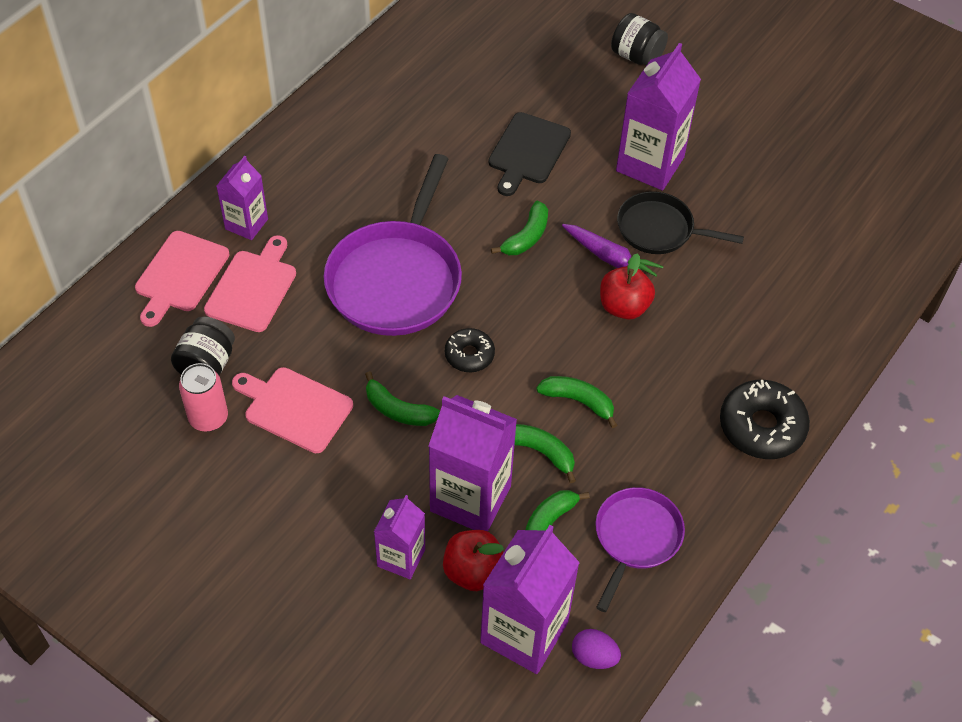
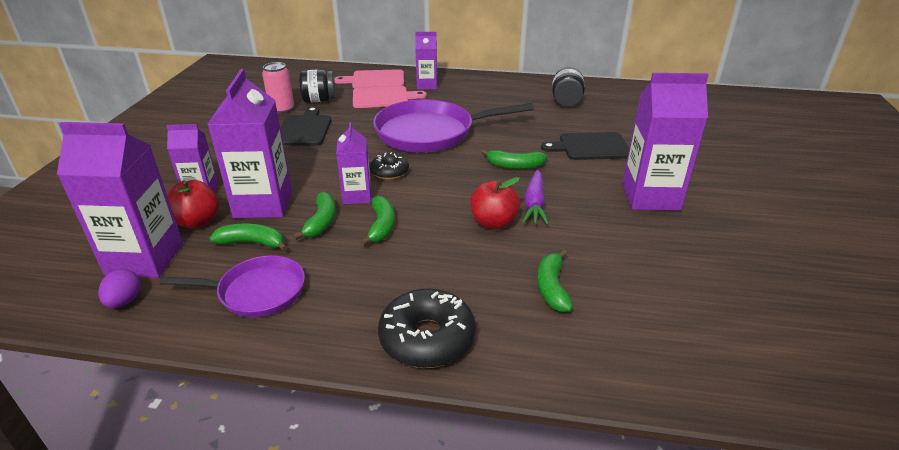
camera: 65 degrees right, 20 degrees down
(294, 408) = (304, 129): pink cutting board -> black cutting board
(398, 410) = (324, 160): green banana -> green banana (552, 288)
(505, 403) = (357, 196): none -> purple carton
(636, 56) = (746, 164): black jar -> black jar (566, 101)
(659, 229) = (591, 219): black pan -> none

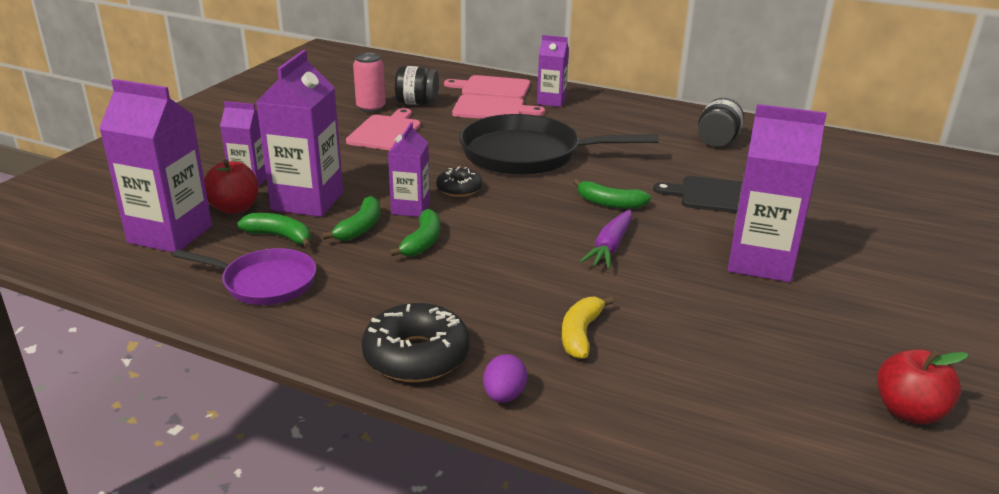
camera: 15 degrees right, 5 degrees down
(124, 301) = (137, 269): purple egg -> purple egg (504, 396)
(304, 129) = (385, 132): black cutting board -> pink cutting board
(430, 133) = (527, 154): purple pan -> black pan
(493, 222) = (550, 258): red apple -> red apple (909, 412)
(552, 288) = (580, 334): green banana -> yellow banana

